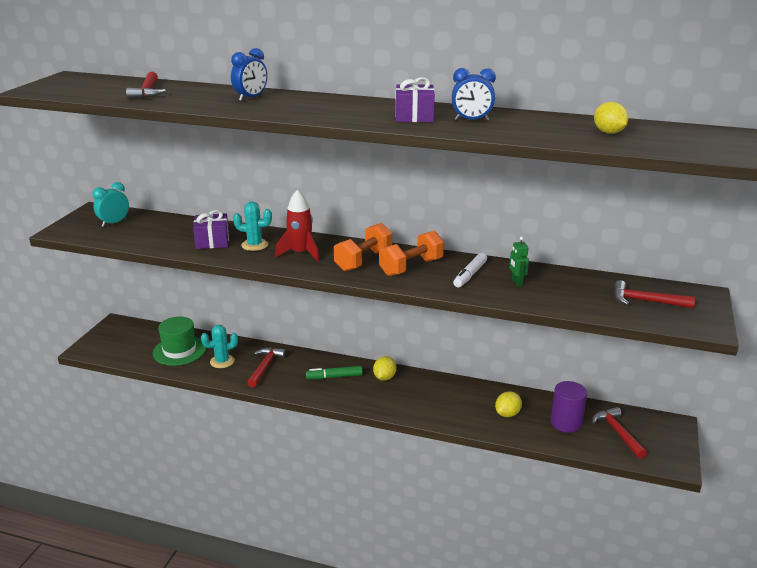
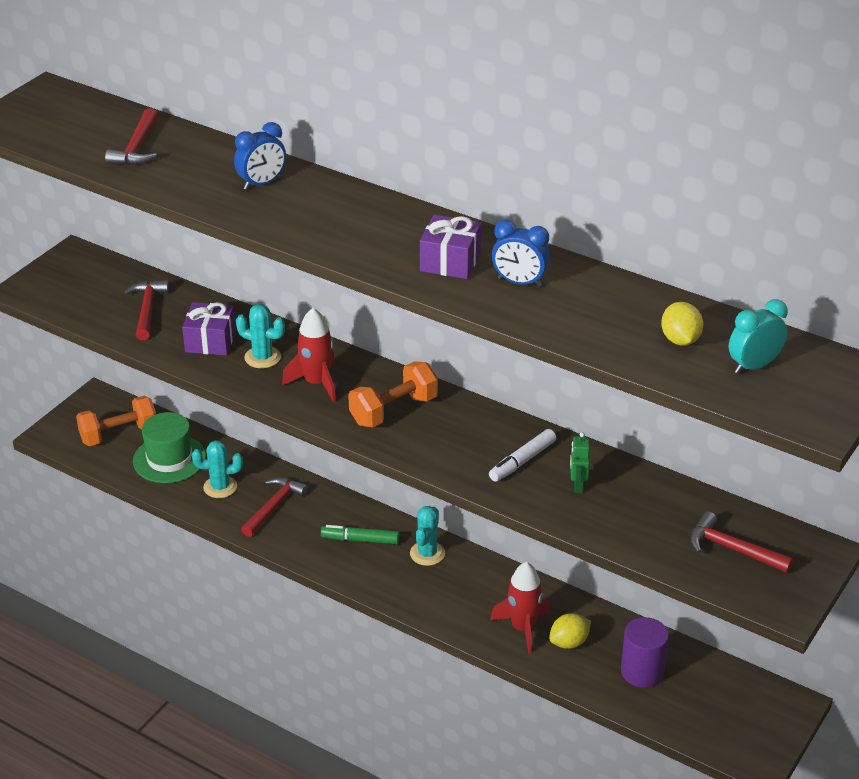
camera: 15 degrees right, 10 degrees up
(114, 223) = (94, 284): turquoise clock -> turquoise clock (753, 366)
(384, 377) = (427, 553): yellow lemon -> turquoise cactus
(411, 267) = (451, 433): orange dumbbell -> orange dumbbell (119, 434)
(472, 410) = (523, 628): none -> red rocket
(618, 433) = (705, 700): red hammer -> red hammer (147, 310)

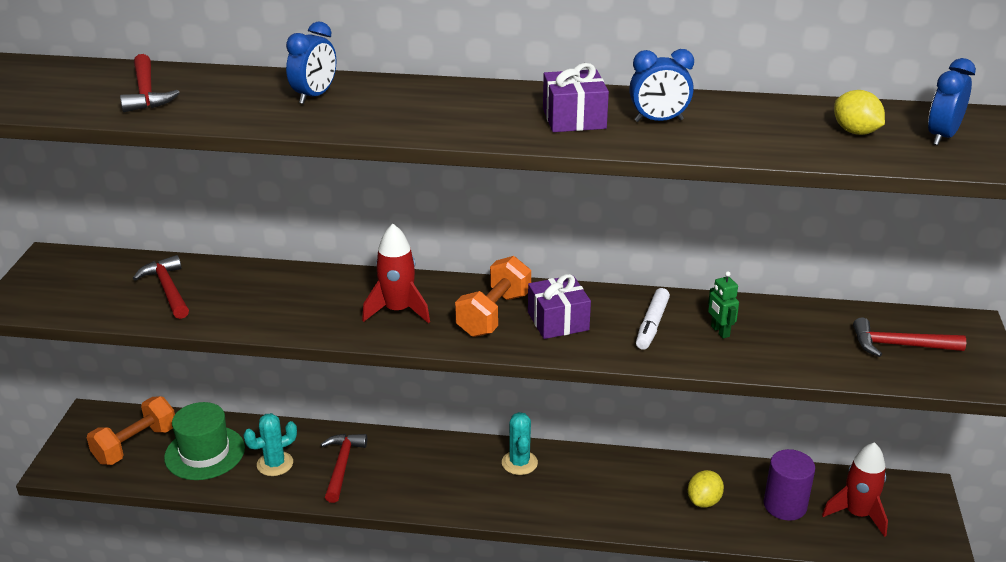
camera: 25 degrees left, 5 degrees down
(210, 341) = (258, 301): purple gift -> purple gift (558, 321)
(262, 357) = (324, 302): turquoise cactus -> none
(360, 540) = (447, 470): green marker -> none
(523, 628) = (654, 502): red rocket -> red rocket (857, 514)
(753, 366) = (942, 137): turquoise clock -> blue clock

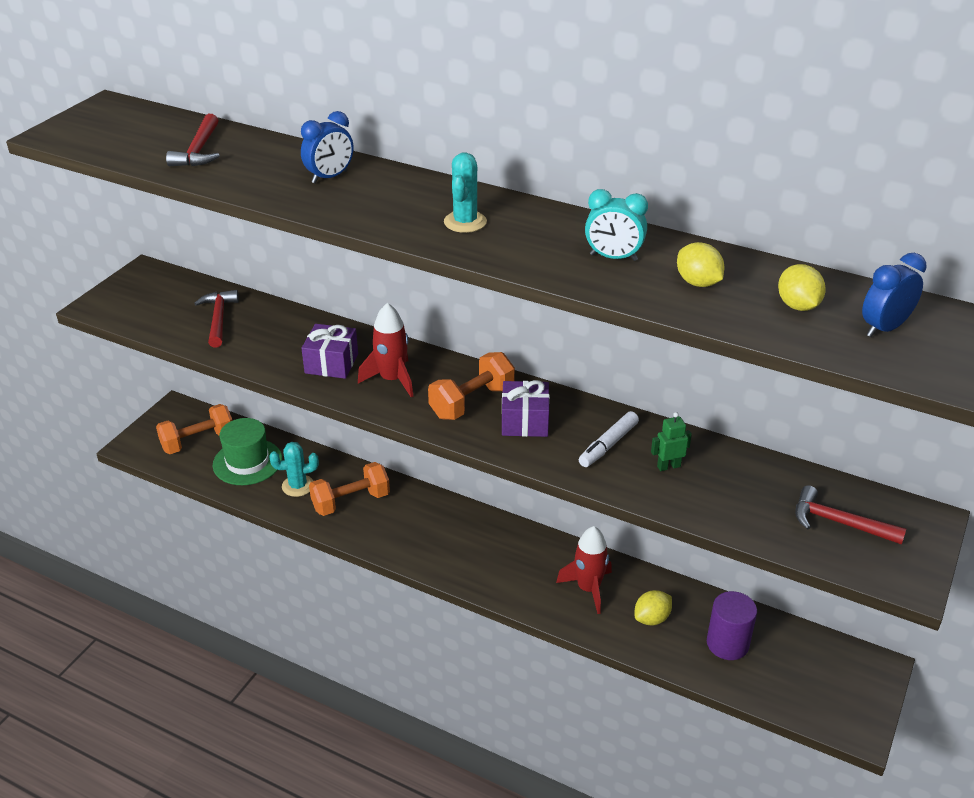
camera: 20 degrees right, 5 degrees up
(342, 466) = (351, 501): red hammer -> orange dumbbell
(519, 463) = (502, 538): turquoise cactus -> turquoise cactus (465, 222)
(574, 119) = (536, 241): purple gift -> purple gift (331, 363)
(658, 120) = (613, 257): blue clock -> turquoise clock
(720, 331) = (668, 466): green robot -> green robot turned 75 degrees clockwise
(753, 128) = (698, 283): none -> yellow lemon
(857, 514) = (794, 672): red rocket -> red rocket (588, 589)

